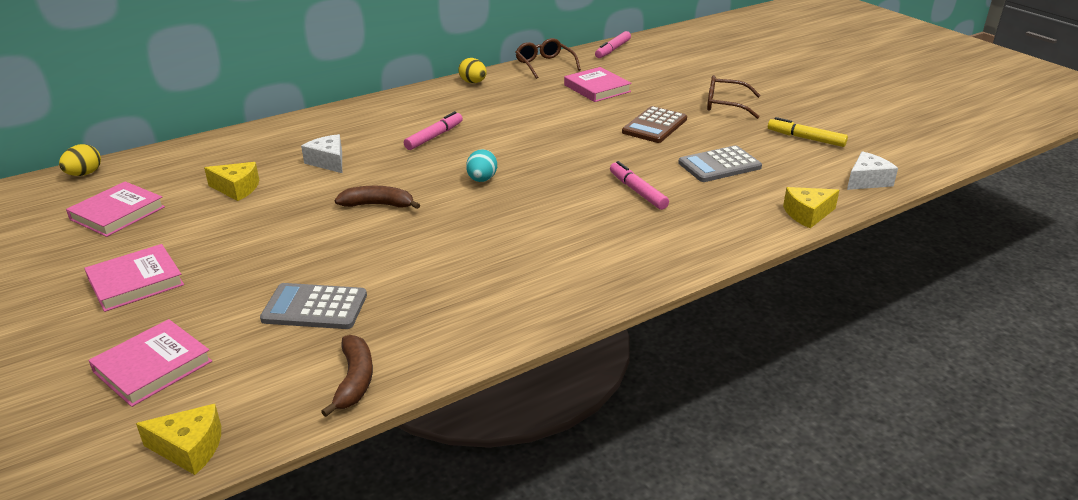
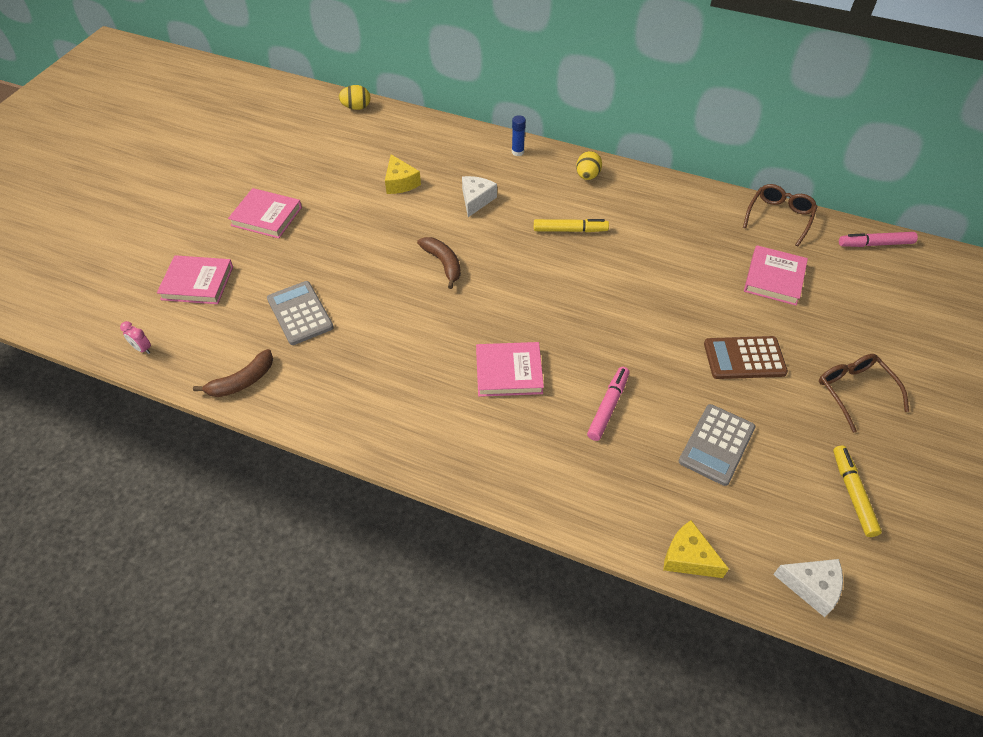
camera: 55 degrees right, 20 degrees up
(117, 213) = (327, 154): pink book -> pink book (509, 372)
(190, 448) = (142, 349): yellow cheese -> pink clock
(306, 123) = (517, 152): none -> blue glue stick
(434, 137) = (570, 230): pink marker -> yellow marker
(473, 82) = (688, 195): yellow egg -> yellow egg (587, 176)
(482, 180) = (531, 298): turquoise egg -> none
(719, 165) = (716, 444): grey calculator -> grey calculator turned 90 degrees counterclockwise

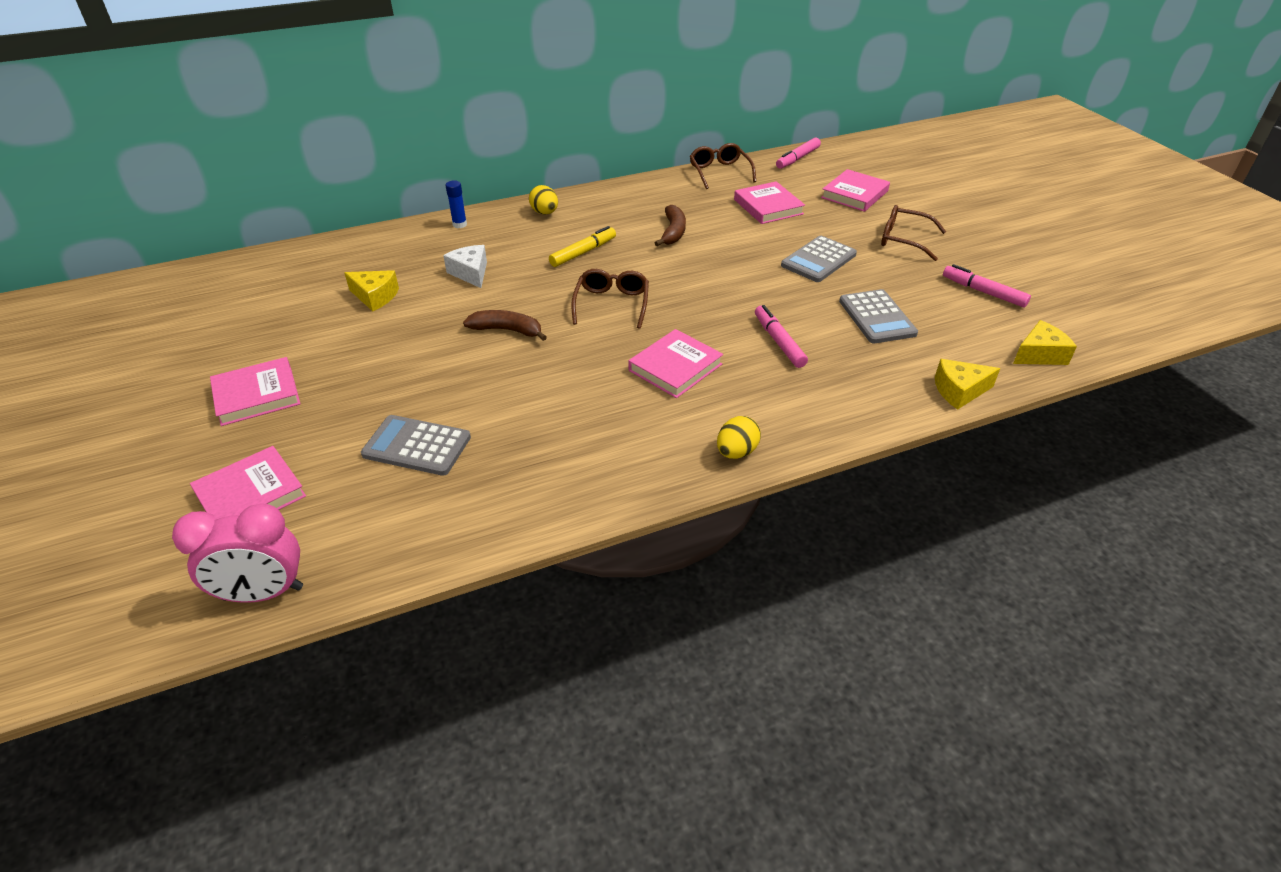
camera: 45 degrees left, 10 degrees down
(142, 349) = (263, 593): pink clock -> pink clock, size x2.28
(242, 381) = (435, 537): brown banana -> brown banana (673, 232)
(356, 107) = (238, 265): yellow egg -> yellow egg (736, 452)
(533, 289) = (612, 304): none -> brown glasses
(744, 358) = (818, 260): brown calculator -> grey calculator
(811, 587) = (1039, 354): white cheese -> yellow cheese
(852, 494) = (983, 292): yellow marker -> pink marker
(876, 315) = (854, 194): none -> pink book

